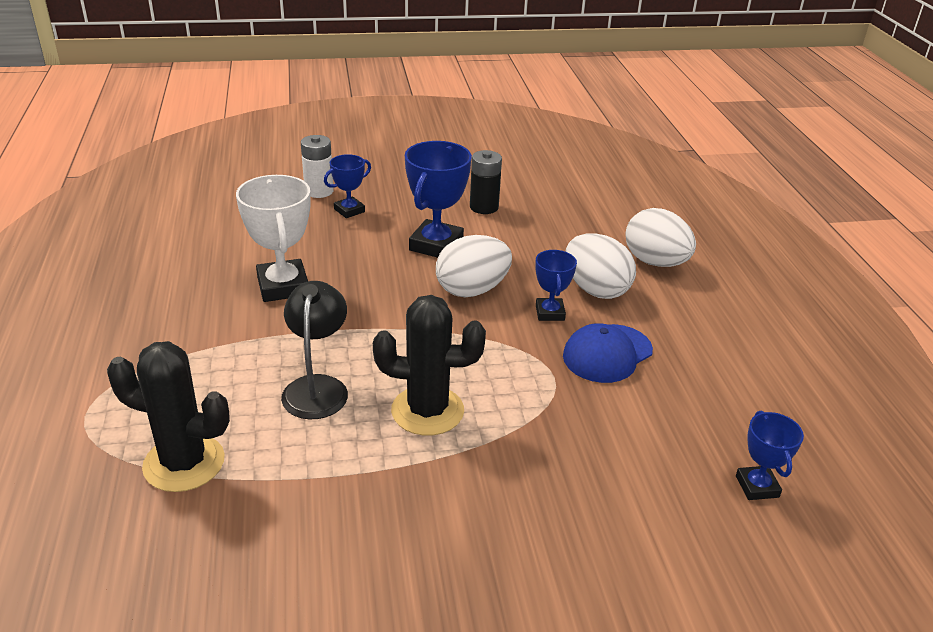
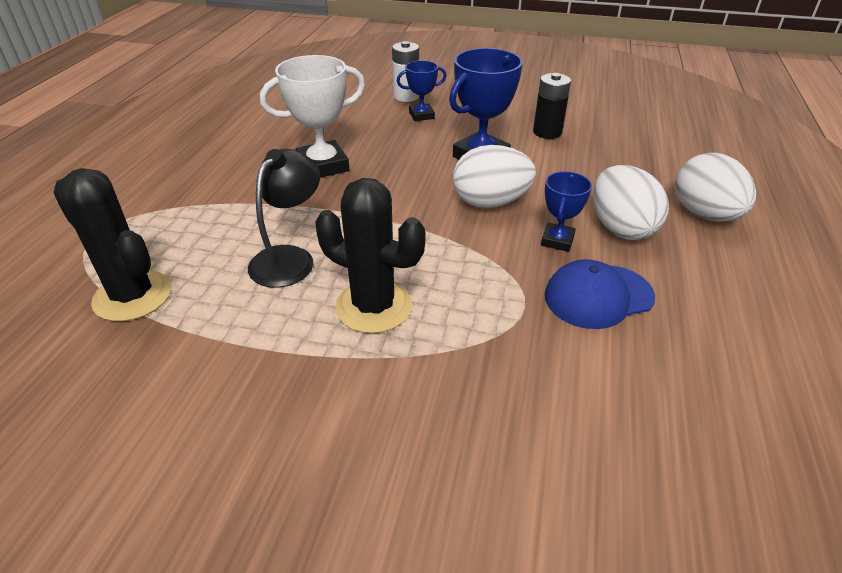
camera: 25 degrees right, 5 degrees up
(283, 286) = (323, 166): white trophy -> white trophy turned 60 degrees clockwise
(757, 486) = (713, 511): blue trophy -> none

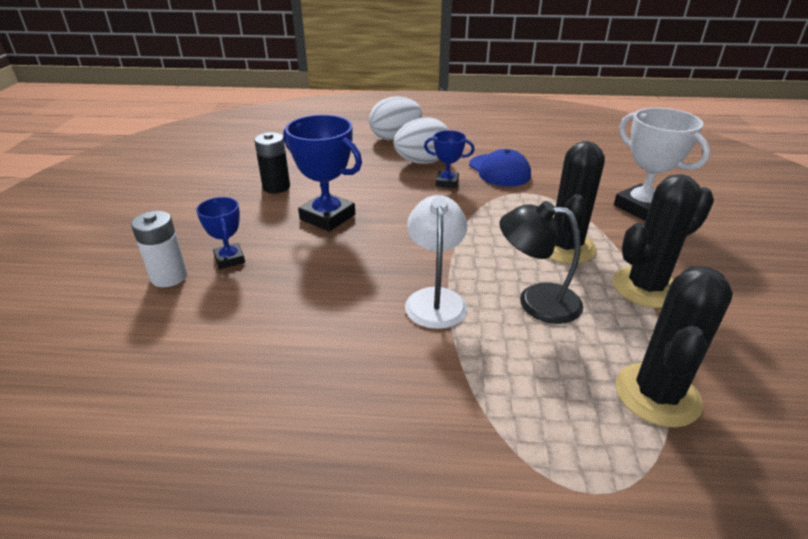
camera: 100 degrees left, 5 degrees down
(266, 350) = (645, 287): none -> black cactus
(323, 166) = (362, 314): white trophy -> white trophy (641, 207)
(324, 201) = (435, 299): none -> white lamp
(490, 203) = (406, 209): white egg -> none

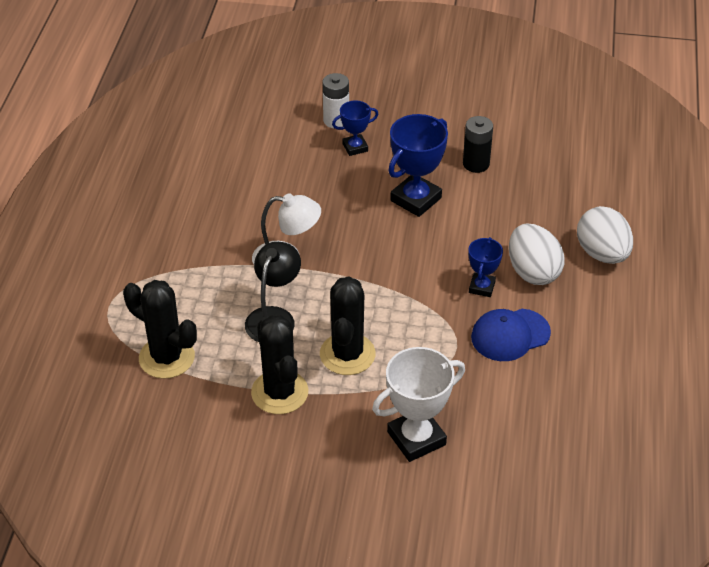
camera: 95 degrees right, 10 degrees up
(565, 247) = (347, 354): black cactus -> black cactus turned 75 degrees clockwise

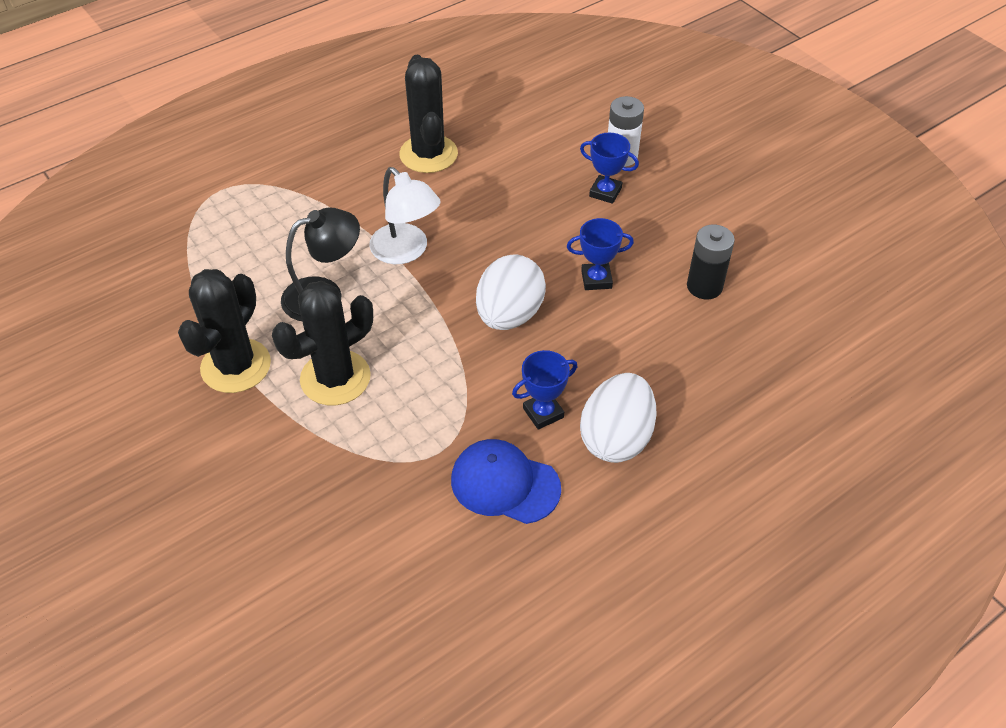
camera: 45 degrees right, 5 degrees up
(166, 357) = (199, 264): black cactus -> black cactus (428, 154)
(415, 199) = (596, 279): blue trophy -> blue trophy, size x0.57
(416, 438) = (281, 510): white trophy -> none
(602, 254) = (718, 477): white egg -> white egg (509, 315)

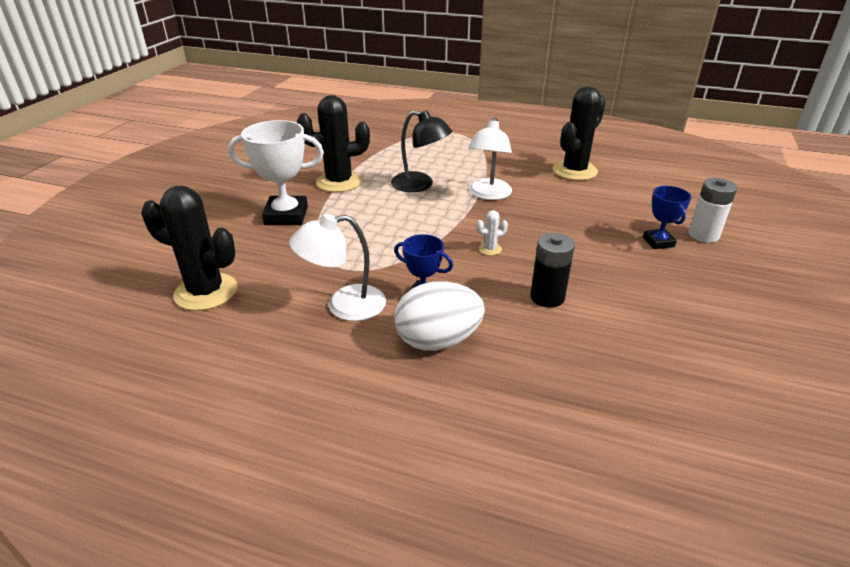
camera: 55 degrees right, 15 degrees down
(269, 456) = (286, 216): none -> white trophy
(335, 378) = (364, 212): black cactus -> black cactus (206, 292)
(505, 484) = (344, 305): blue cap -> white lamp
(509, 315) = (490, 249): white egg -> white cactus
(596, 279) = (573, 271): blue trophy -> none
(704, 286) = (647, 325): black battery -> black battery (547, 297)

